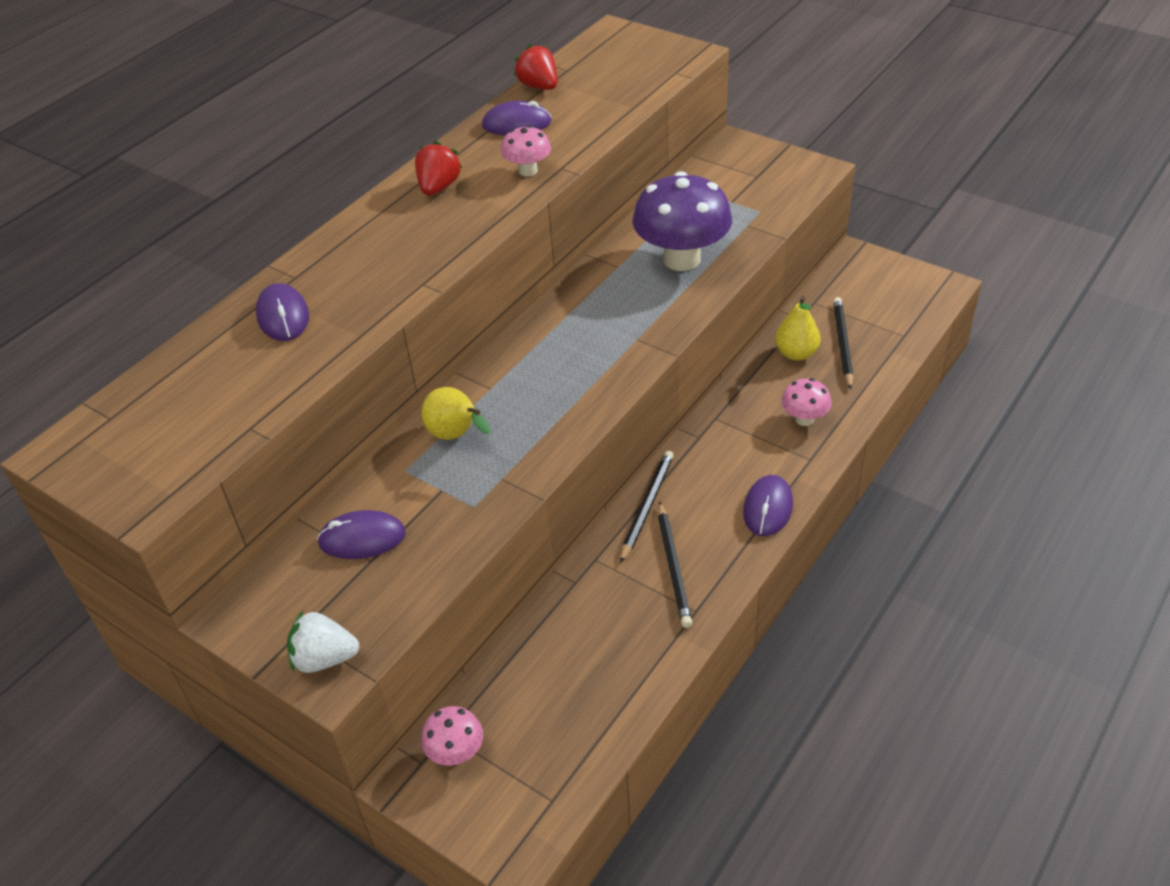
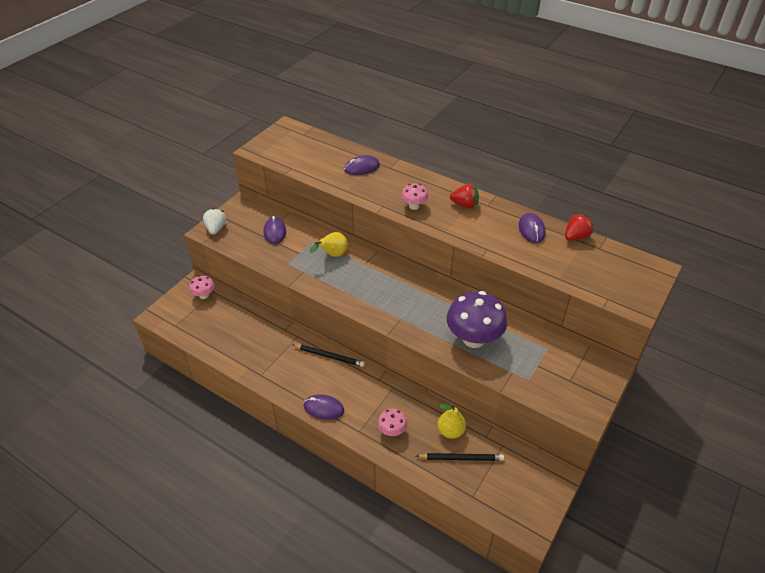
camera: 85 degrees right, 0 degrees up
(528, 171) = (483, 236): pink mushroom -> pink mushroom (414, 206)
(674, 567) = (289, 367): black pencil -> none

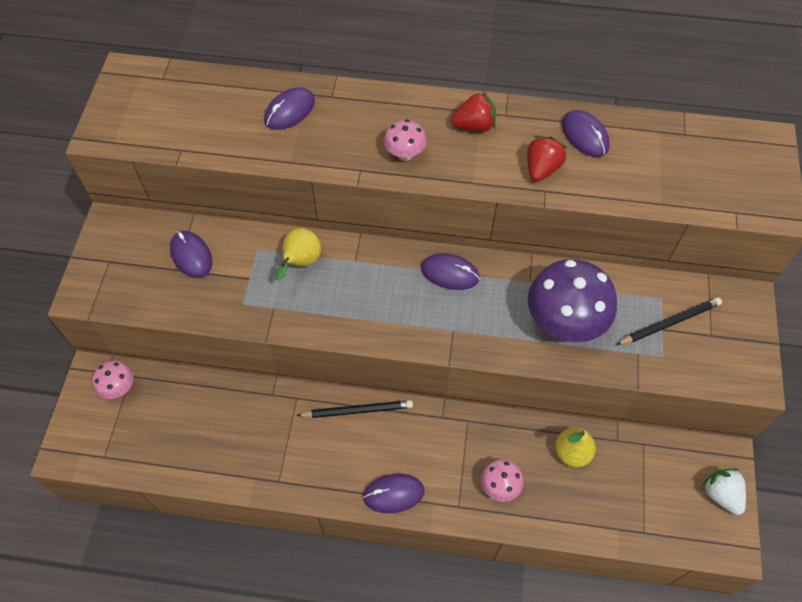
camera: 25 degrees left, 15 degrees up
(216, 228) = (94, 284): white strawberry -> white strawberry (721, 494)
(417, 289) = (450, 273): none -> purple mouse
(461, 458) = (604, 485): black pencil -> black pencil (670, 322)
(576, 237) = (646, 126): red strawberry -> red strawberry (541, 169)

